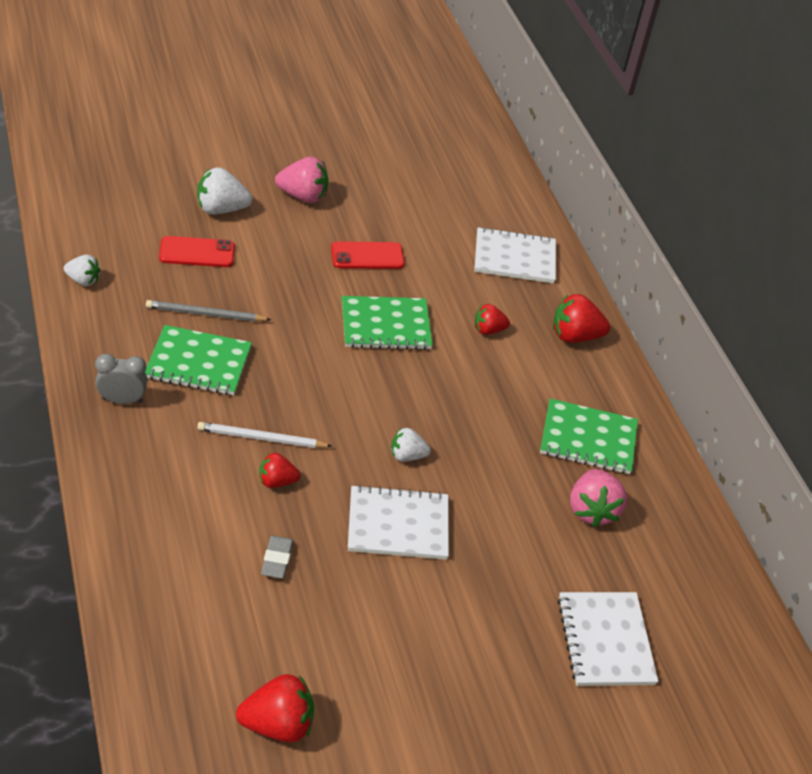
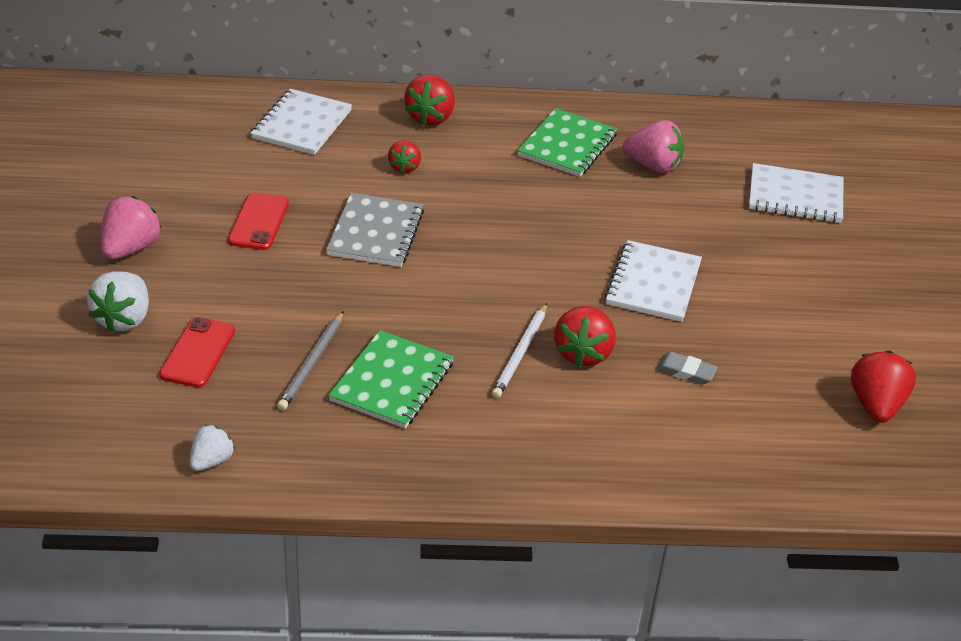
camera: 70 degrees left, 5 degrees down
(122, 400) = (436, 453): grey clock -> none
(276, 481) = (583, 353): red strawberry -> red strawberry, size x1.61
(385, 325) = (375, 233): green notebook -> grey notebook
(407, 456) = (566, 259): white strawberry -> none

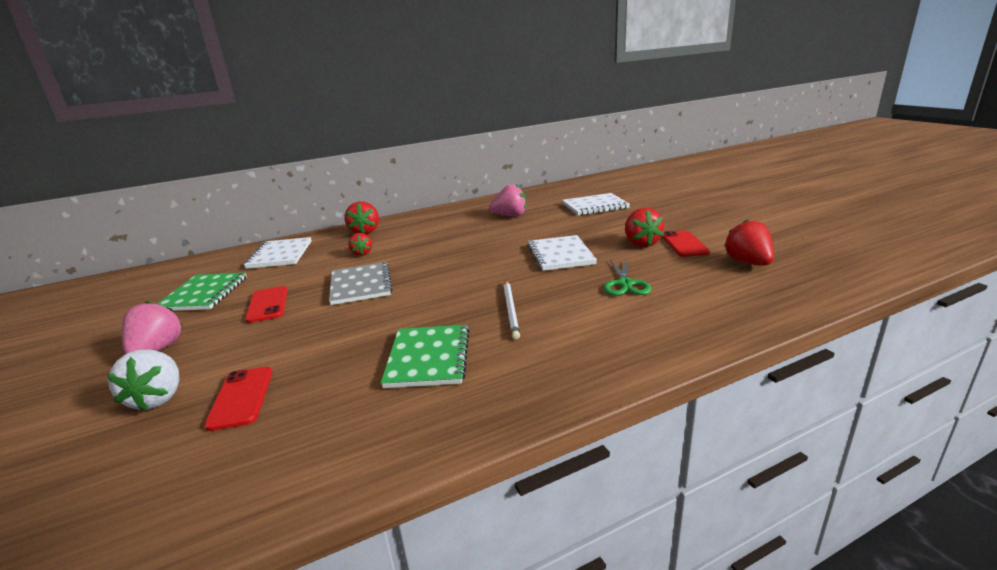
camera: 20 degrees left, 15 degrees down
(211, 461) = (285, 483): white strawberry -> none
(312, 363) = (352, 369): grey pencil -> none
(567, 145) = (455, 221): green notebook -> green notebook (204, 294)
(583, 353) = (552, 296): red strawberry -> red strawberry (641, 243)
(685, 371) = (625, 284): grey eraser -> green scissors
(834, 336) = (684, 244): none -> red phone

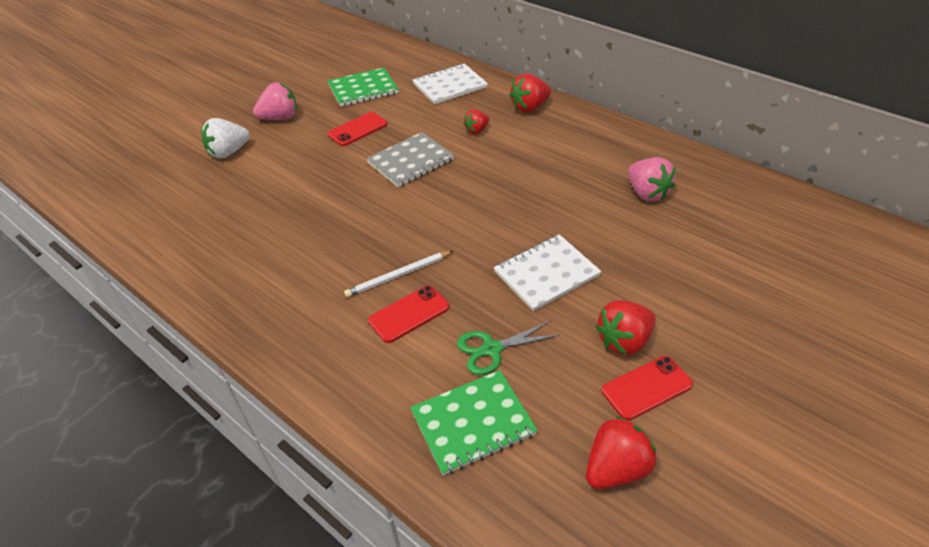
camera: 65 degrees right, 20 degrees up
(241, 398) = (235, 186): red phone -> red phone (409, 314)
(428, 358) = (304, 254): green notebook -> green notebook (473, 423)
(595, 206) = (741, 262): white notebook -> none

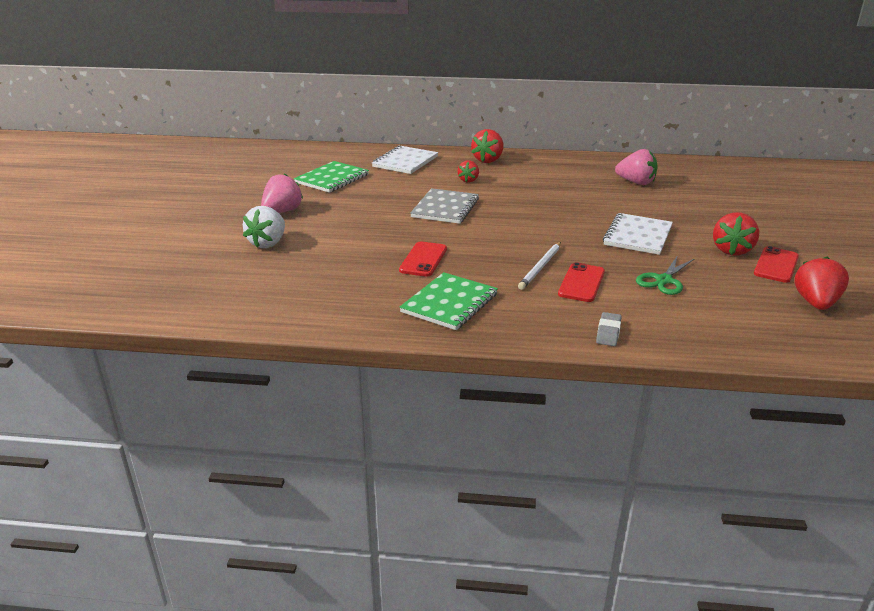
camera: 35 degrees left, 15 degrees down
(352, 391) = (608, 332): none -> grey eraser
(357, 129) = (368, 202): red phone -> red phone (423, 259)
(473, 423) = (709, 316): green notebook -> green notebook (449, 303)

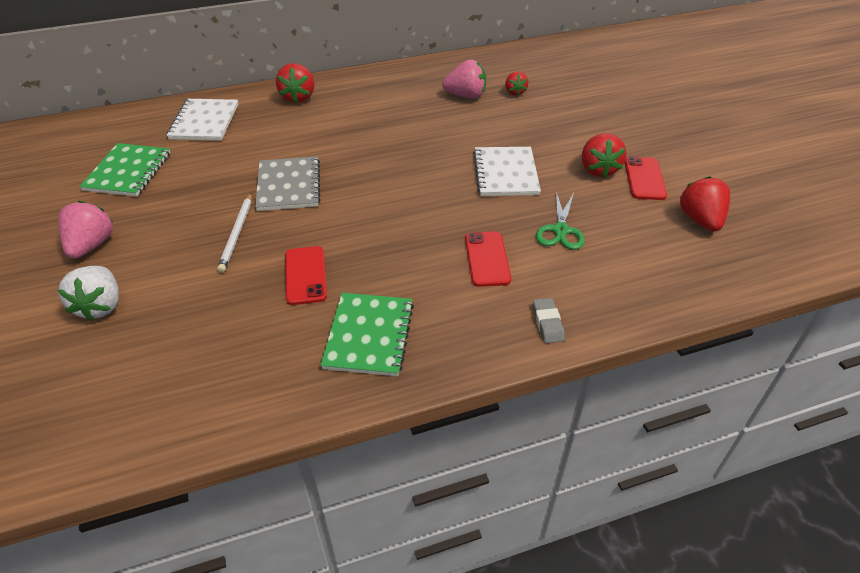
camera: 25 degrees left, 15 degrees up
(468, 180) = (292, 134): red strawberry -> red strawberry (515, 92)
(540, 267) = (435, 248): white pencil -> white pencil (237, 234)

